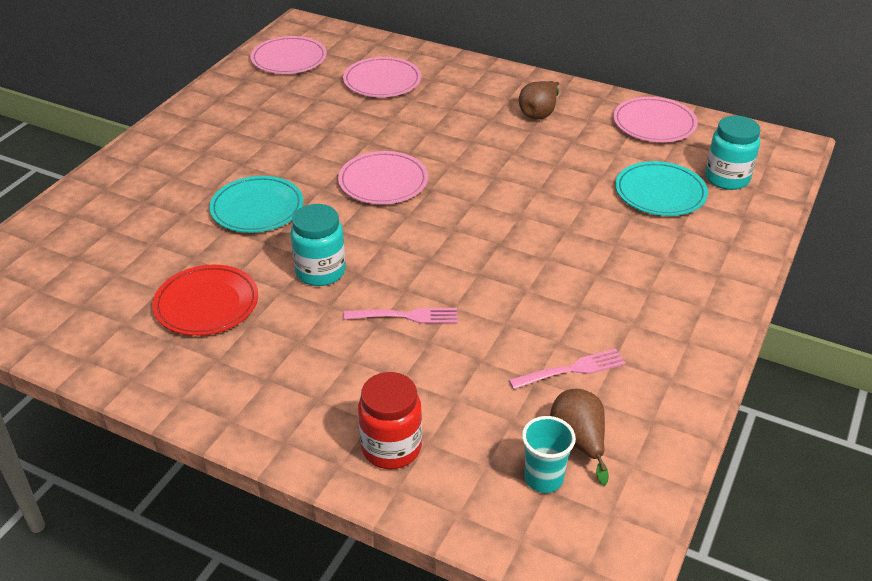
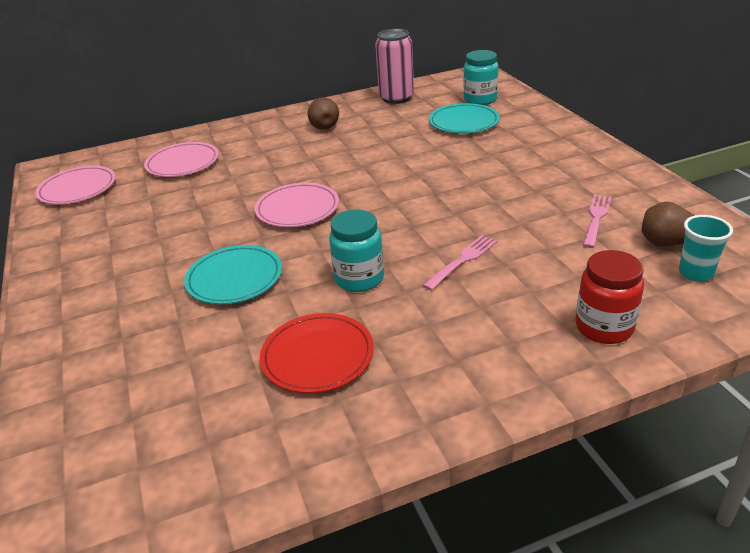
camera: 45 degrees left, 5 degrees down
(654, 124) = (396, 98): pink plate -> pink can

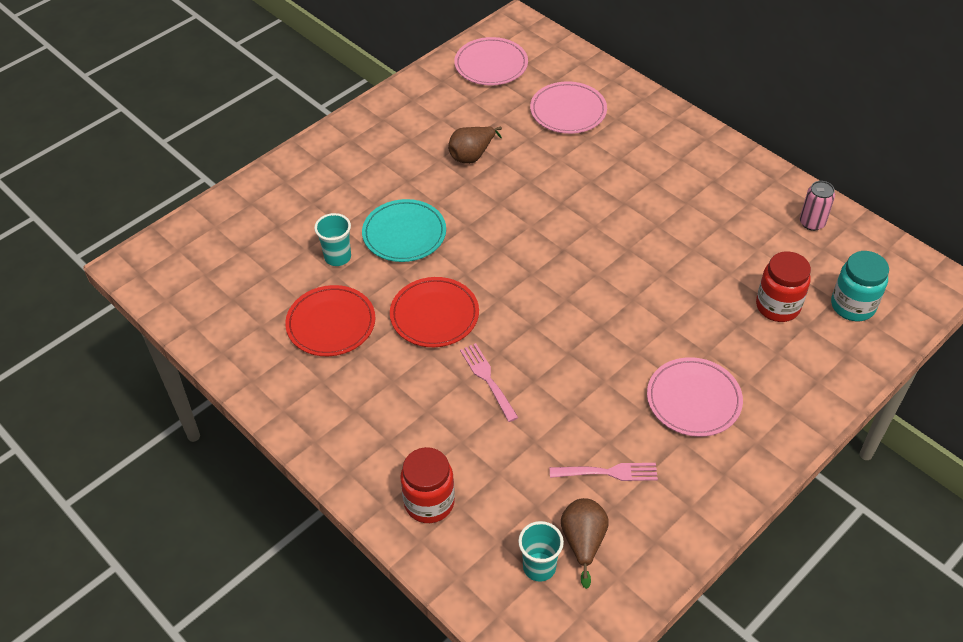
camera: 65 degrees right, 15 degrees up
(223, 333) = (337, 257): none -> turquoise cup
(297, 209) = (524, 231): pink plate -> pink plate (693, 400)
(323, 125) = (703, 184): brown pear -> brown pear (472, 155)
(359, 279) = (434, 315): turquoise jar -> red plate
(396, 98) = (812, 223): pink can -> pink can, size x0.58
(462, 261) = (488, 380): pink fork -> pink fork turned 135 degrees counterclockwise
(464, 122) = (777, 306): turquoise plate -> red jar

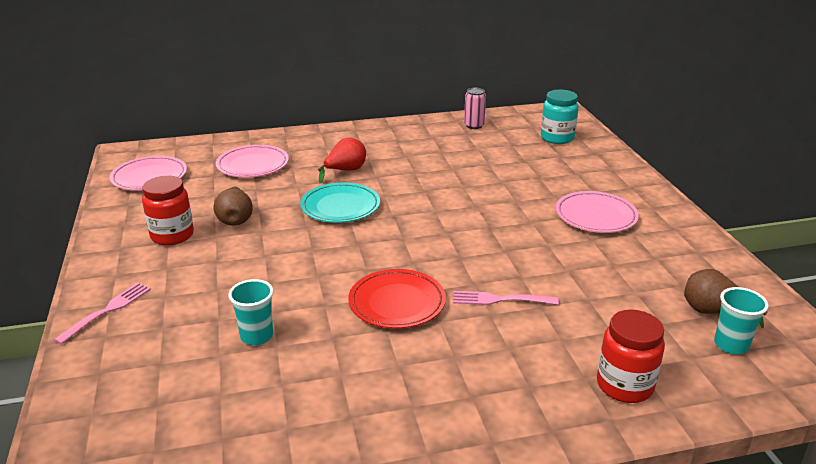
camera: 60 degrees left, 20 degrees down
(331, 324) = (340, 372): red plate -> none
(404, 234) = (278, 285): turquoise plate -> turquoise plate (340, 206)
(607, 472) = (644, 276): pink fork -> pink fork (107, 311)
(614, 176) = (345, 171): none -> red pear
(777, 306) = (535, 159): red jar -> red jar (172, 235)

